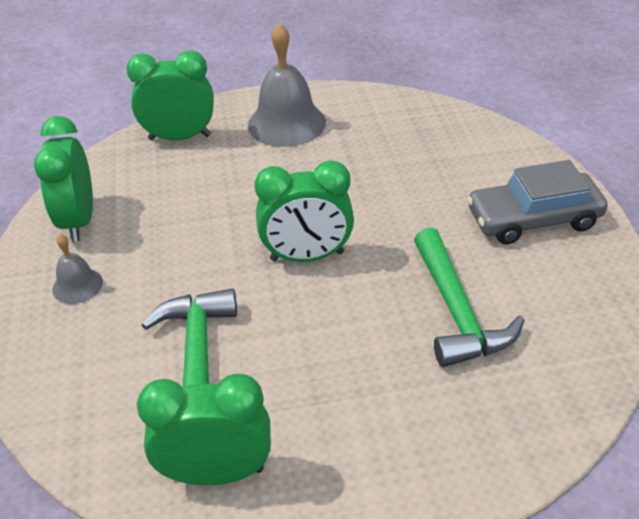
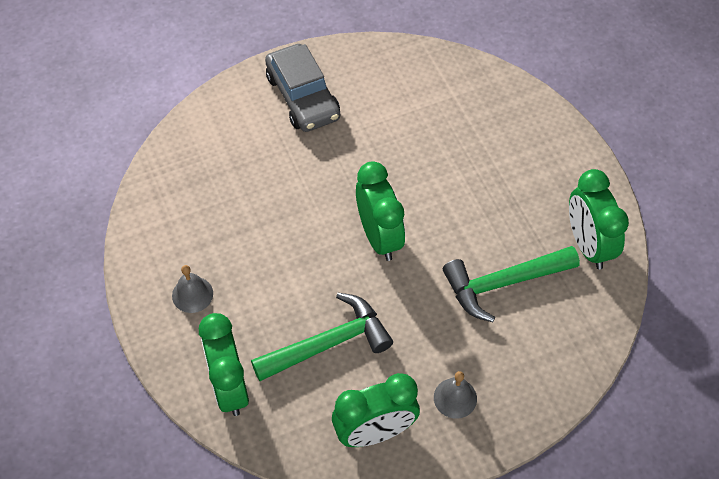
camera: 105 degrees left, 15 degrees up
(286, 123) = (192, 294): grey bell -> grey bell, size x0.51
(457, 312) = (414, 135): green hammer -> green hammer (329, 343)

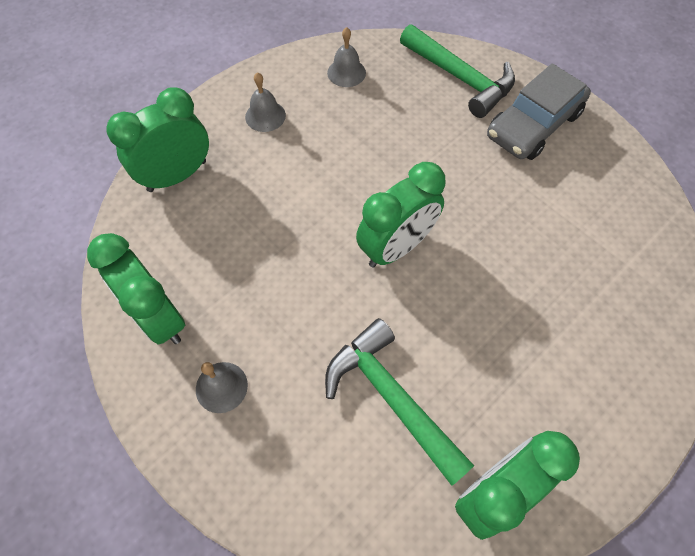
camera: 70 degrees right, 5 degrees up
(173, 212) = (346, 72): none -> grey bell
(329, 343) = (250, 242): green hammer -> green hammer (460, 78)

